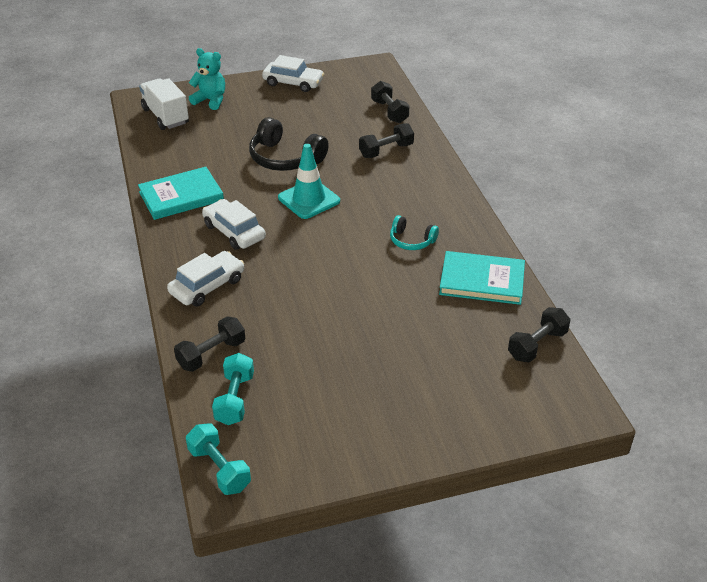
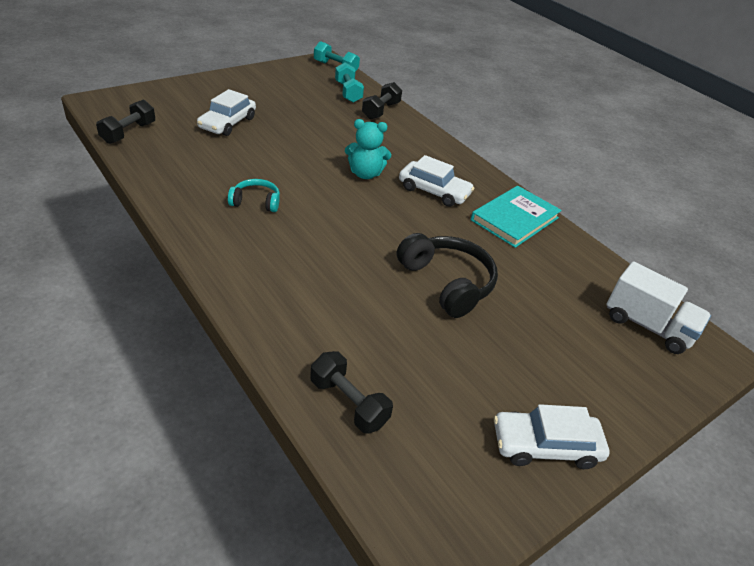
camera: 155 degrees right, 0 degrees up
(207, 286) = (419, 148): white car -> white car (227, 123)
(210, 100) = (625, 370): turquoise teddy bear -> turquoise teddy bear (365, 174)
(285, 158) = (447, 283): black headphones -> black headphones turned 45 degrees clockwise
(309, 199) = (384, 232): turquoise traffic cone -> none
(386, 151) = (324, 317): black dumbbell -> none
(482, 281) = (178, 173): turquoise book -> none

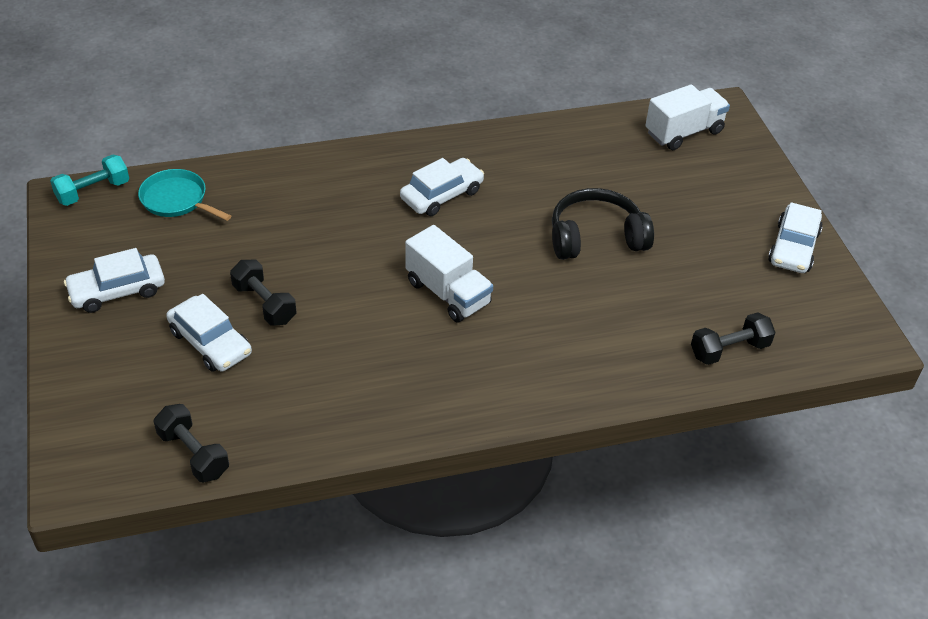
camera: 65 degrees left, 5 degrees up
(256, 202) = (412, 350): turquoise headphones -> none
(257, 88) = (117, 290): none -> white car
(326, 210) = (448, 293): none -> white truck
(348, 92) = (176, 200): turquoise dumbbell -> turquoise pan
(365, 174) = (387, 240): turquoise teddy bear -> none
(381, 111) = (243, 183): black dumbbell -> black dumbbell (264, 304)
(515, 219) = (512, 152): turquoise book -> none

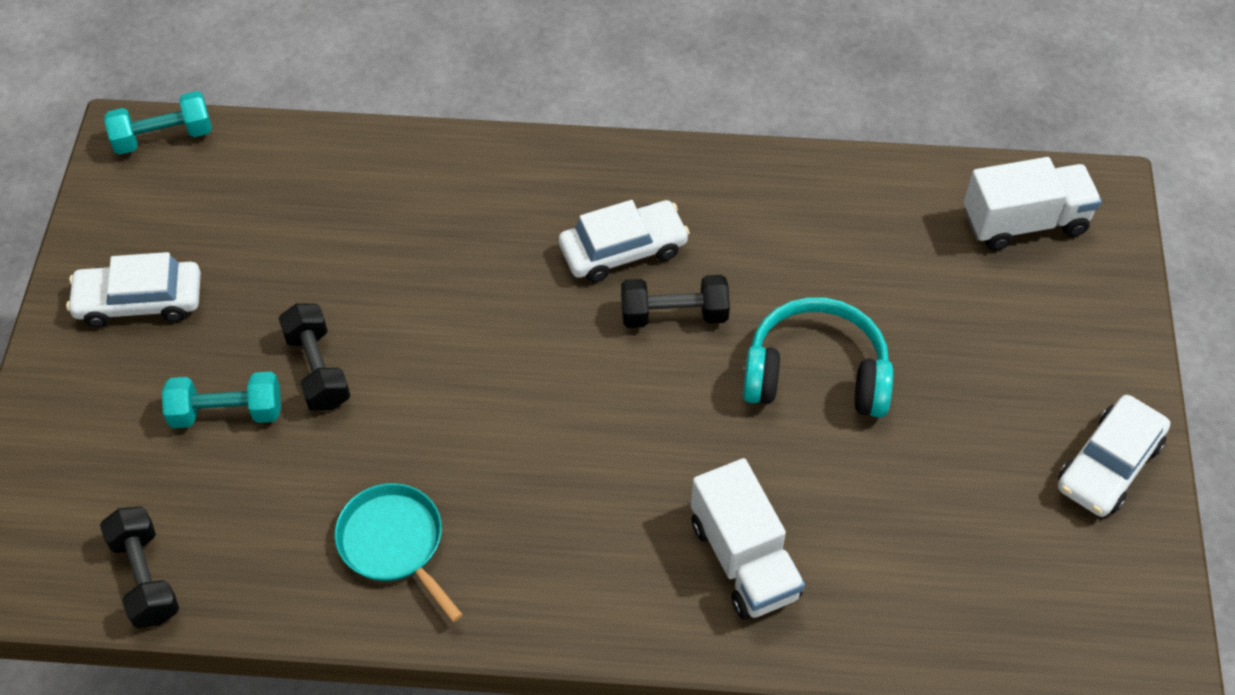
camera: 20 degrees right, 10 degrees up
(176, 200) = (264, 174): turquoise pan -> turquoise pan (394, 543)
(210, 342) = (227, 412): white car -> turquoise dumbbell
(448, 293) = (568, 415): white truck -> white truck (744, 559)
(596, 237) = (816, 375): black headphones -> turquoise headphones
(729, 350) = (934, 615): black dumbbell -> black dumbbell (674, 314)

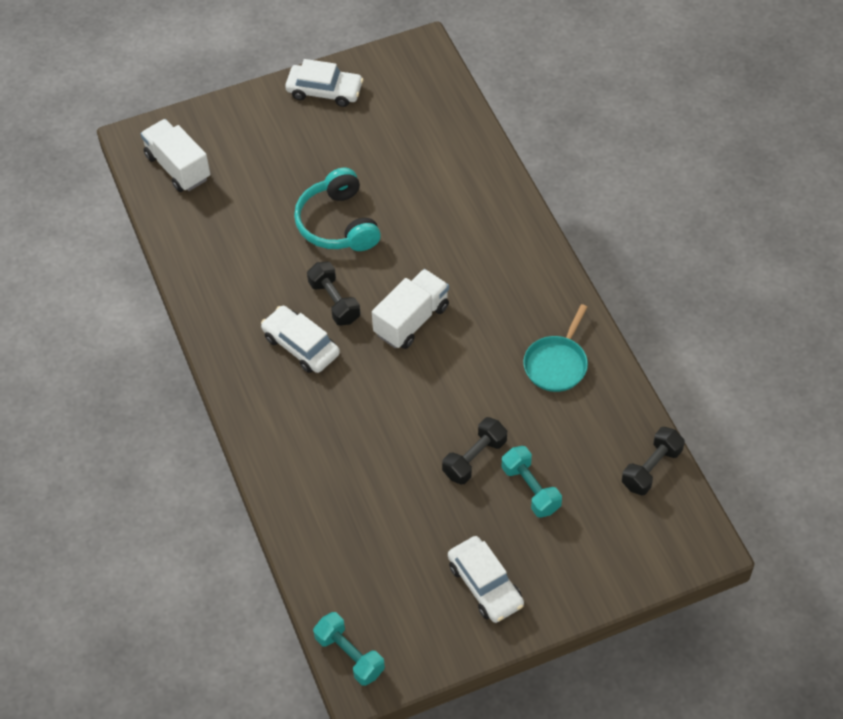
camera: 115 degrees left, 0 degrees up
(744, 559) = (469, 213): white truck -> white truck (411, 320)

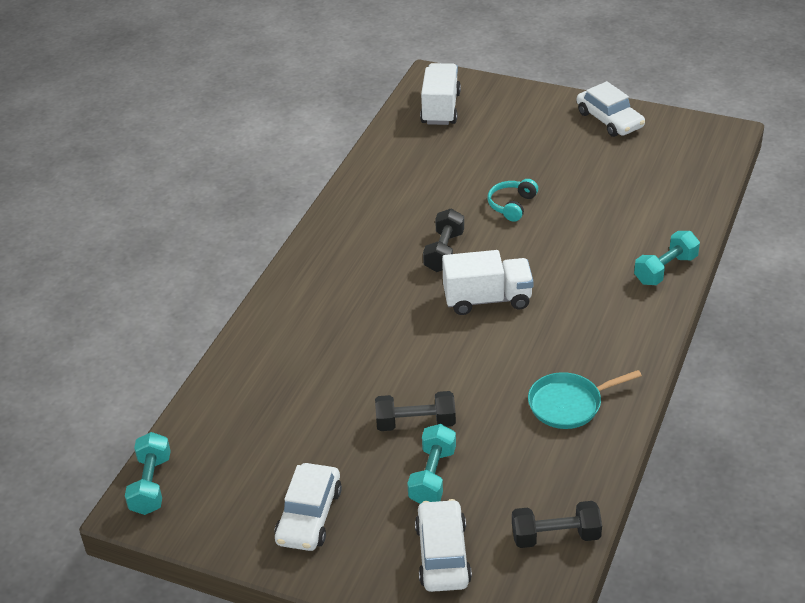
camera: 45 degrees right, 15 degrees down
(301, 345) = (383, 264): white car -> white car (443, 554)
(338, 223) = (512, 205): turquoise headphones -> turquoise headphones, size x0.57
(505, 204) = (665, 269): none -> turquoise dumbbell

